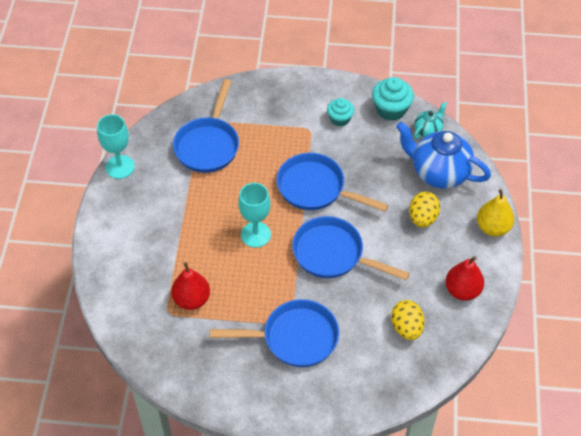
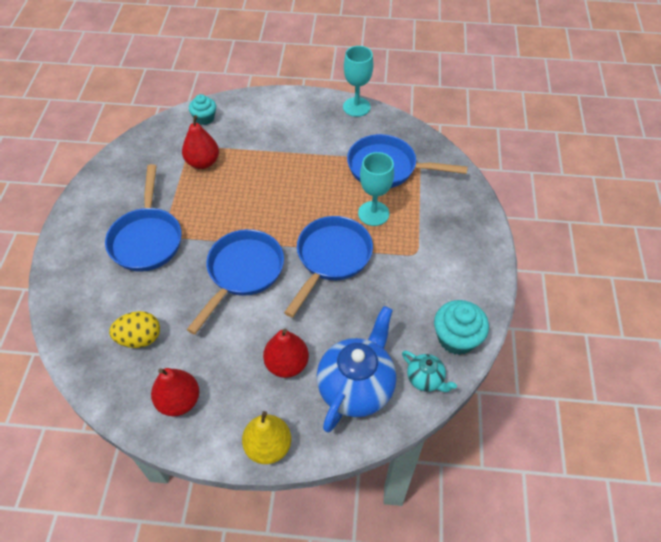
camera: 90 degrees right, 0 degrees up
(255, 234) = (273, 207): turquoise goblet -> turquoise goblet (373, 213)
(340, 119) = (434, 283): turquoise cupcake -> turquoise cupcake (204, 118)
(422, 218) = (287, 364): yellow egg -> red pear

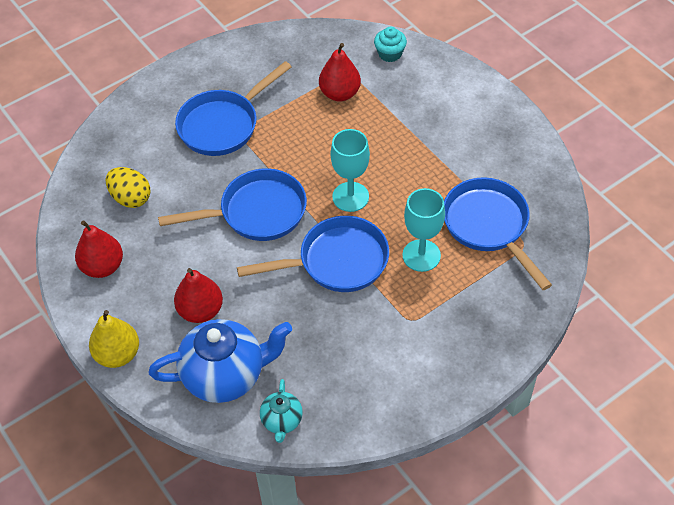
camera: 50 degrees right, 0 degrees up
(356, 107) = (538, 146): turquoise goblet -> turquoise goblet (350, 197)
(456, 338) = (348, 416): turquoise cupcake -> none

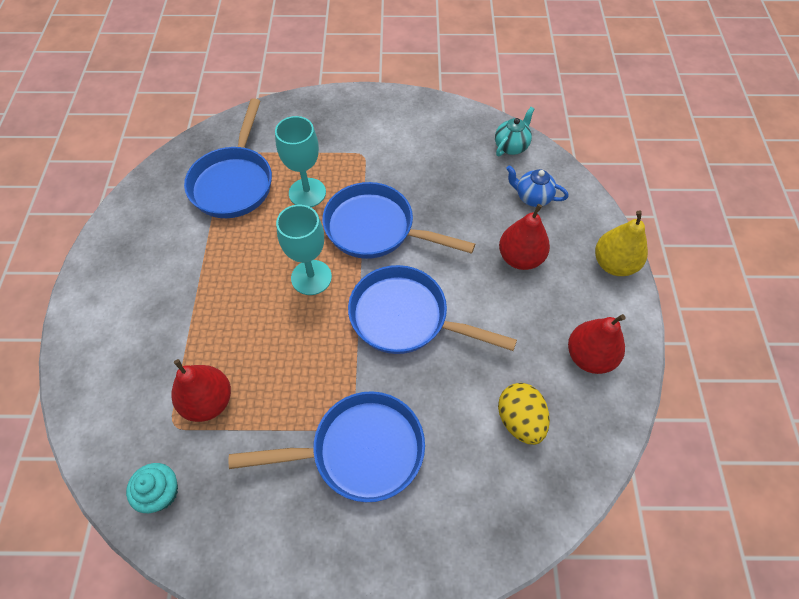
camera: 145 degrees left, 5 degrees up
(225, 375) = (532, 197): blue teapot -> blue teapot, size x0.49
(390, 54) = (107, 418): turquoise cupcake -> turquoise cupcake (161, 493)

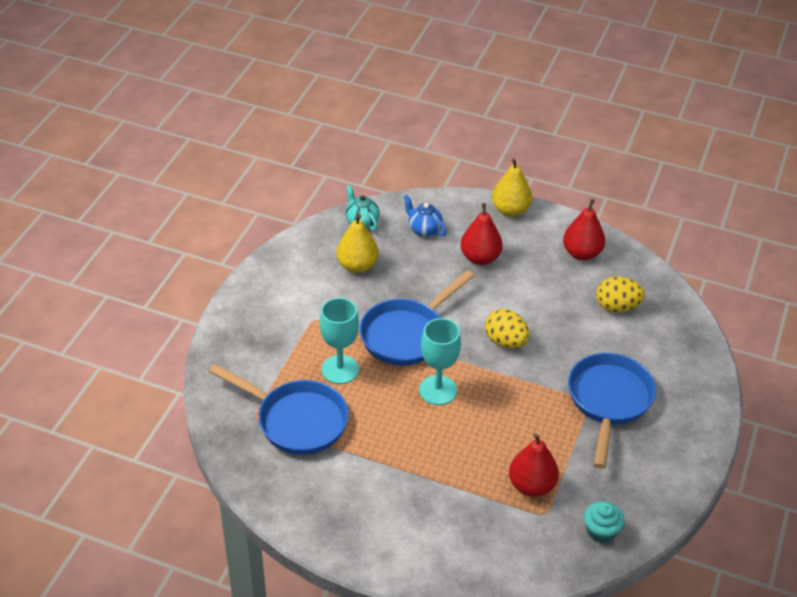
camera: 70 degrees left, 15 degrees down
(406, 318) = (505, 341): blue pan -> yellow egg
(449, 162) = (357, 266): none -> yellow pear
(532, 197) = (424, 229): blue teapot -> blue teapot turned 90 degrees clockwise

